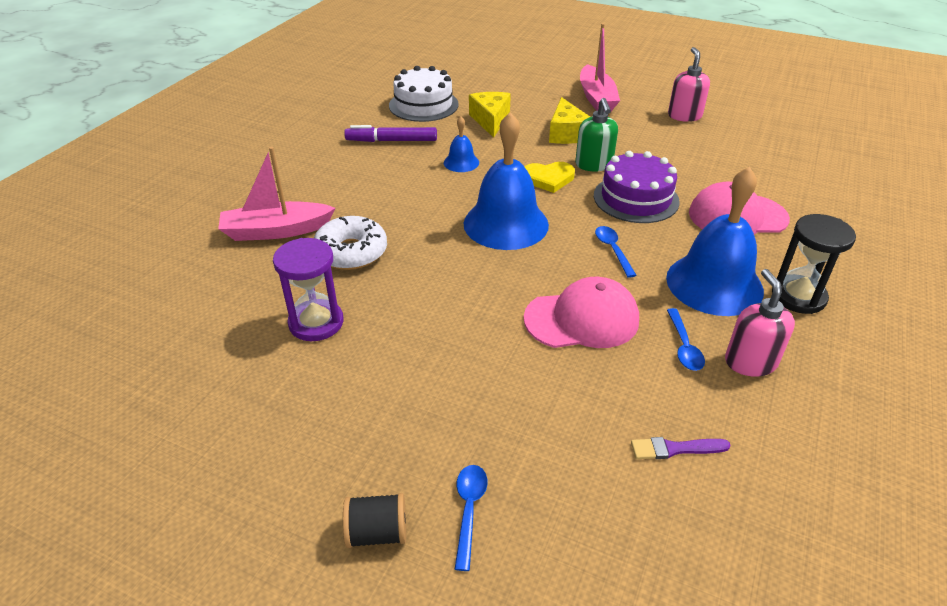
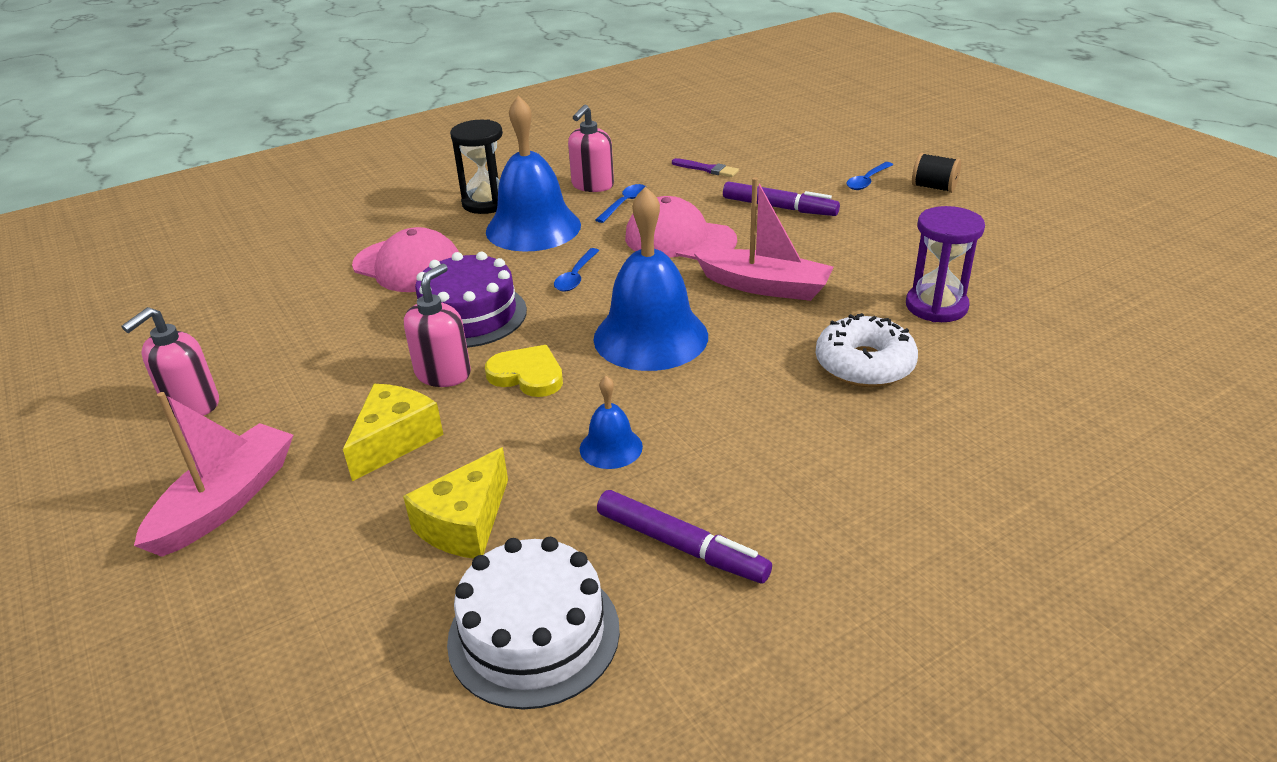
camera: 145 degrees left, 5 degrees down
(276, 231) = (958, 428): pink boat -> pink boat (765, 286)
(533, 405) = (779, 207): none -> purple marker
(594, 165) = (443, 373): green soap dispenser -> pink soap dispenser

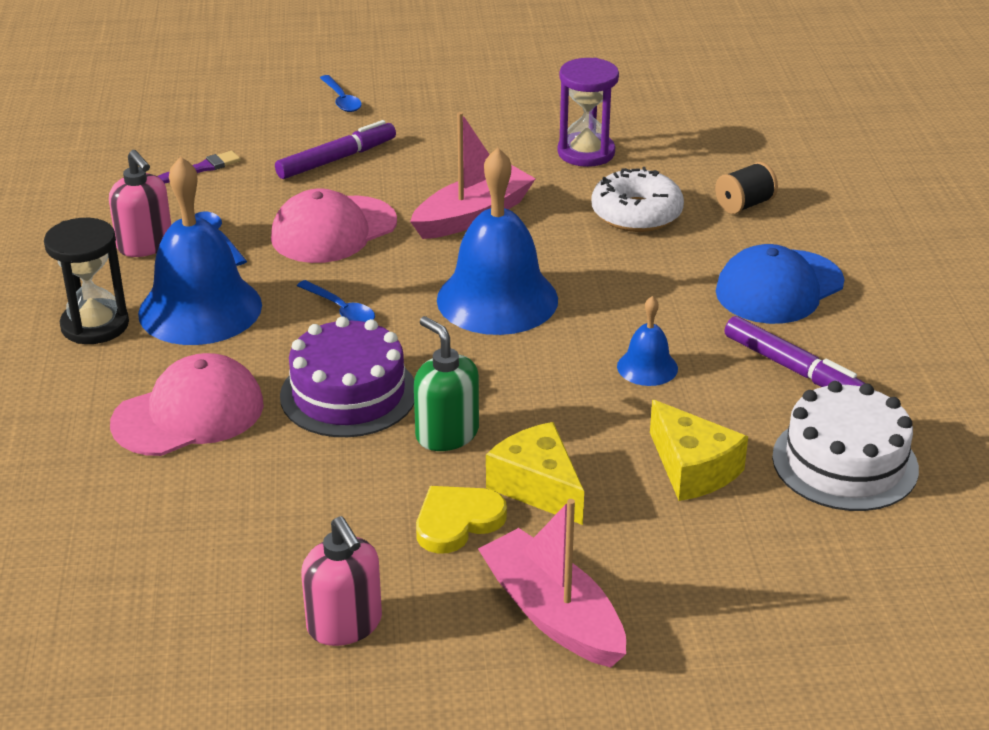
camera: 65 degrees left, 0 degrees up
(443, 373) = (446, 434): pink soap dispenser -> green soap dispenser
(527, 375) = (497, 384): yellow heart -> yellow heart (457, 521)
(681, 546) = (792, 368): purple marker -> purple marker turned 75 degrees clockwise
(826, 493) = (779, 287): none -> blue cap
(933, 187) = (394, 76): black spool -> black spool (744, 205)

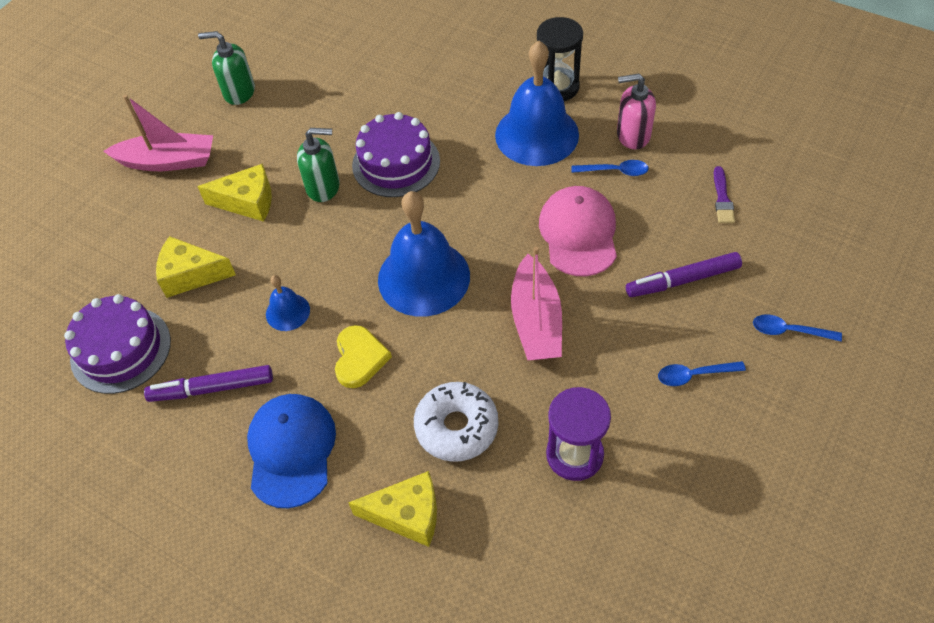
camera: 130 degrees right, 20 degrees up
(189, 414) = (439, 96): pink cap -> none
(336, 159) = (682, 280): purple marker -> purple marker turned 75 degrees clockwise
(341, 310) = (480, 196): blue spoon -> blue spoon (694, 375)
(345, 625) = (239, 92): pink soap dispenser -> green soap dispenser
(457, 521) = (258, 158): yellow heart -> yellow heart (359, 358)
(744, 205) = (407, 515): black spool -> yellow cheese
(845, 462) = (121, 349): white cake -> purple cake

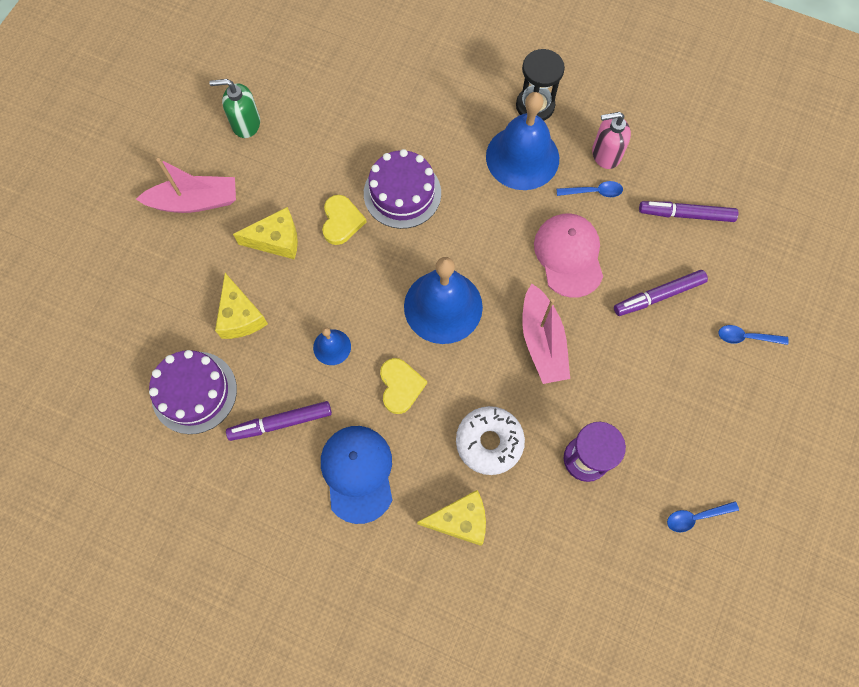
camera: 10 degrees left, 15 degrees up
(191, 275) = (240, 316): yellow cheese -> yellow cheese turned 105 degrees counterclockwise
(323, 187) = (341, 221): green soap dispenser -> yellow heart
(694, 375) = (673, 382): blue spoon -> blue spoon (696, 517)
(722, 198) = (686, 215): purple brush -> purple marker

